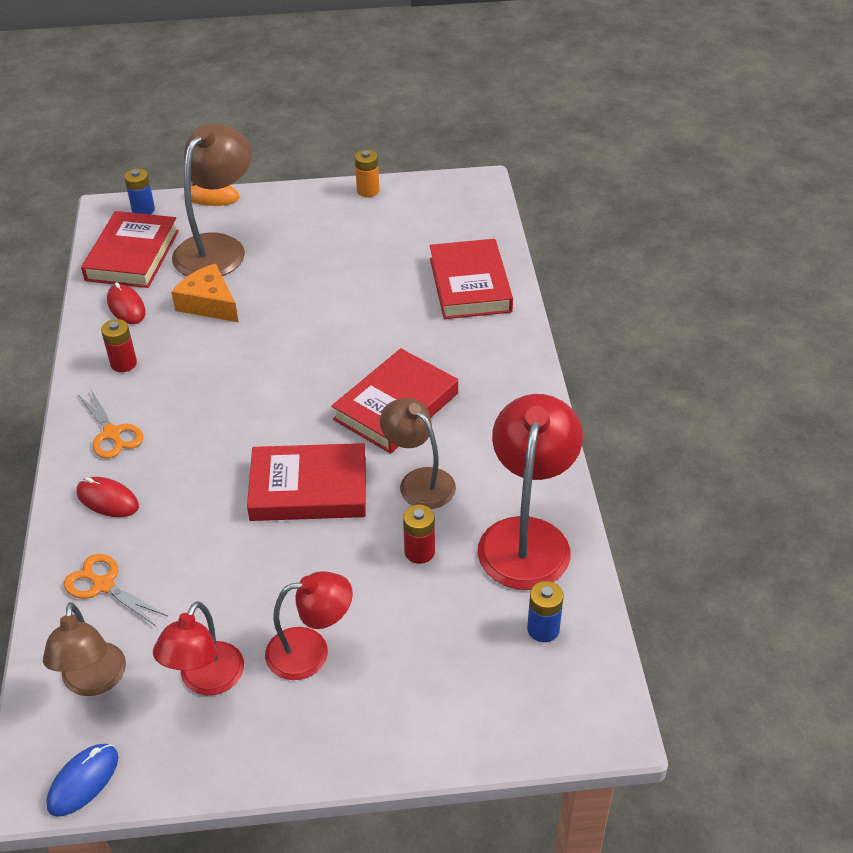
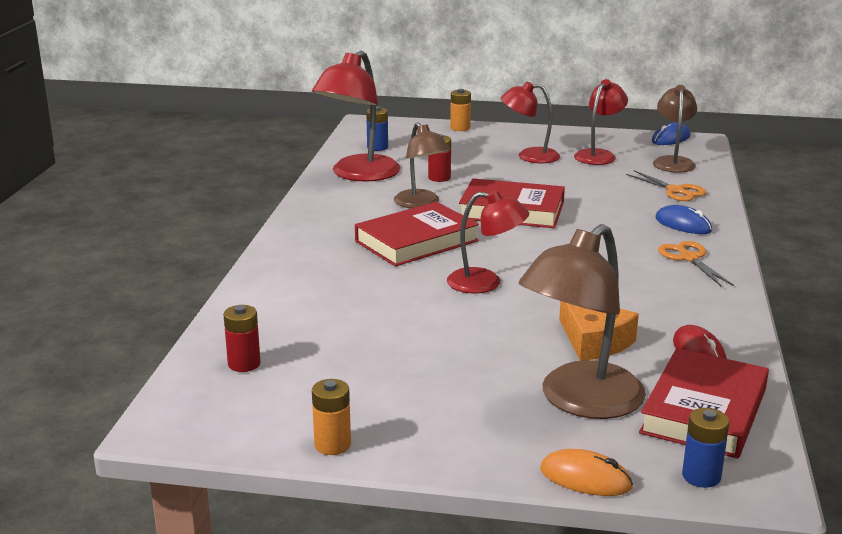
camera: 165 degrees left, 20 degrees down
(107, 500) = (683, 224): red mouse -> blue mouse
(123, 363) = (689, 303): red battery -> red battery (244, 364)
(310, 356) = (485, 283): none -> red lamp
(445, 741) = (460, 128): none -> orange battery
(470, 285) = (277, 314): red book -> none

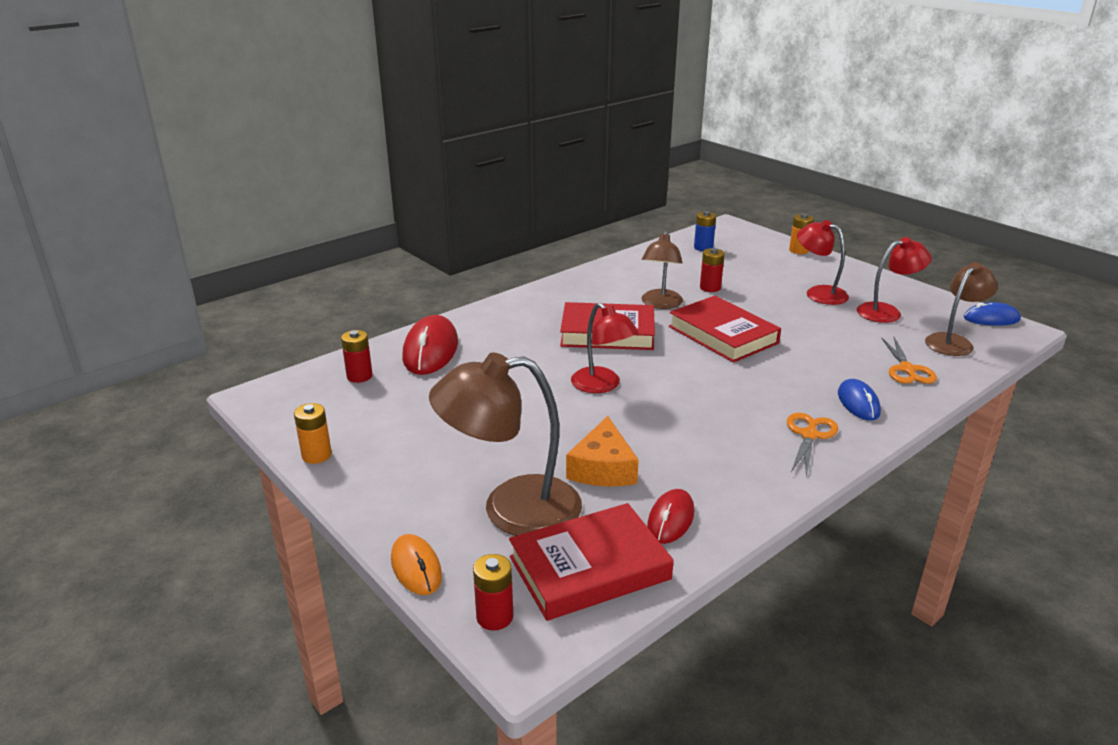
camera: 40 degrees right, 5 degrees up
(276, 314) = (430, 350): none -> red mouse
(358, 175) = (652, 265): red lamp -> none
(701, 476) = (494, 617): blue battery -> red battery

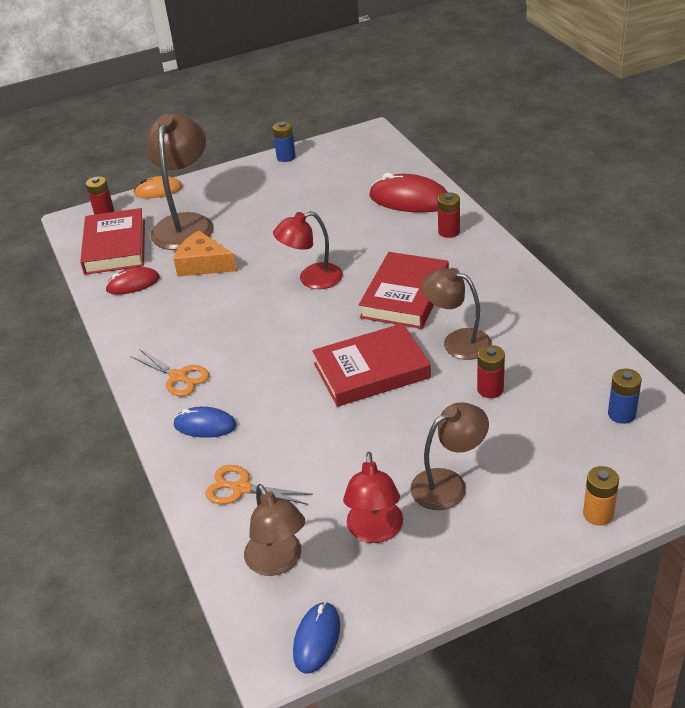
camera: 110 degrees right, 10 degrees up
(316, 455) = (286, 157): orange battery -> blue battery
(359, 376) = (381, 169): red battery -> red battery (449, 232)
(670, 519) = (133, 284): red mouse -> red mouse turned 60 degrees counterclockwise
(818, 293) = (448, 484): red lamp -> brown lamp

